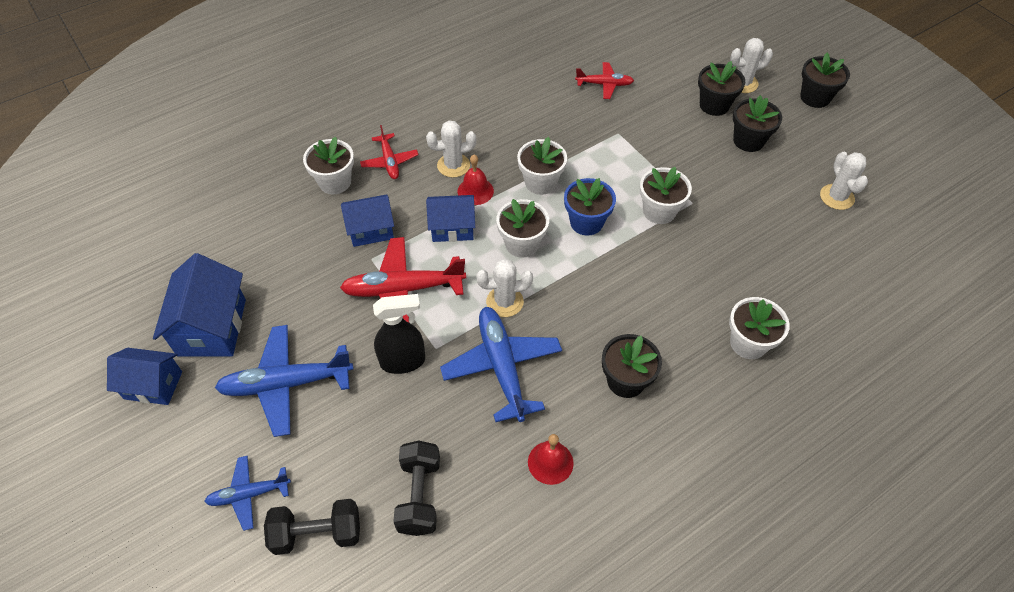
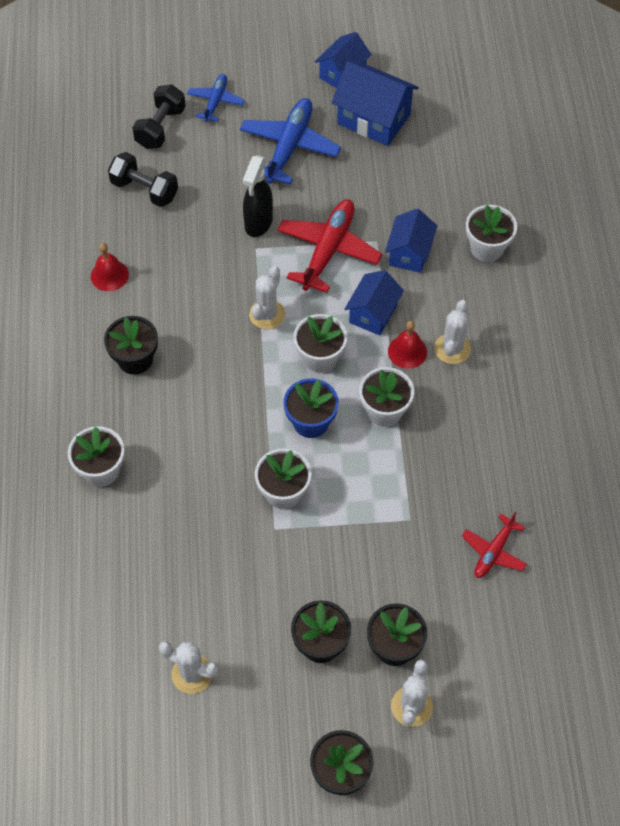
camera: 120 degrees right, 5 degrees up
(389, 161) = (489, 300): red plane -> none
(502, 367) = (208, 283): blue plane -> none

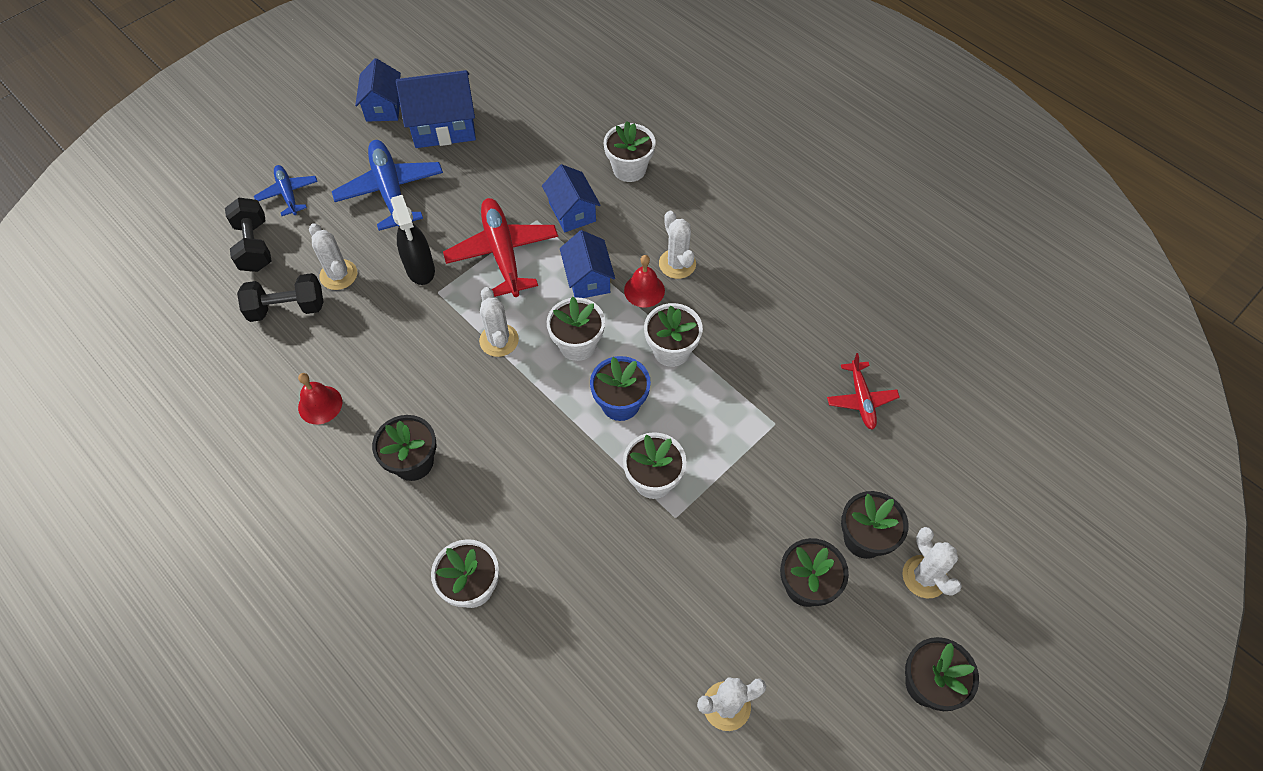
camera: 40 degrees left, 0 degrees up
(199, 188) = (338, 275): none -> white cactus

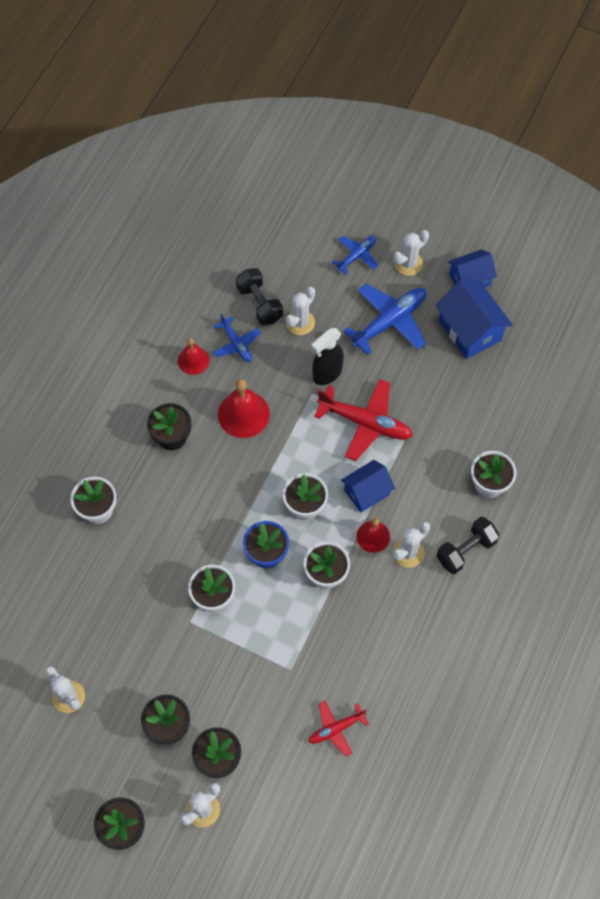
camera: 70 degrees right, 5 degrees up
(254, 246) = (302, 258): black dumbbell -> black dumbbell (466, 550)
(326, 349) = (236, 344): none -> blue plane
(425, 371) = (243, 414): none -> red bell
(499, 340) = (287, 451): white cactus -> white cactus (408, 264)
(502, 253) = (365, 423): red plane -> red plane turned 60 degrees clockwise
(572, 212) = (426, 457): blue house -> none

